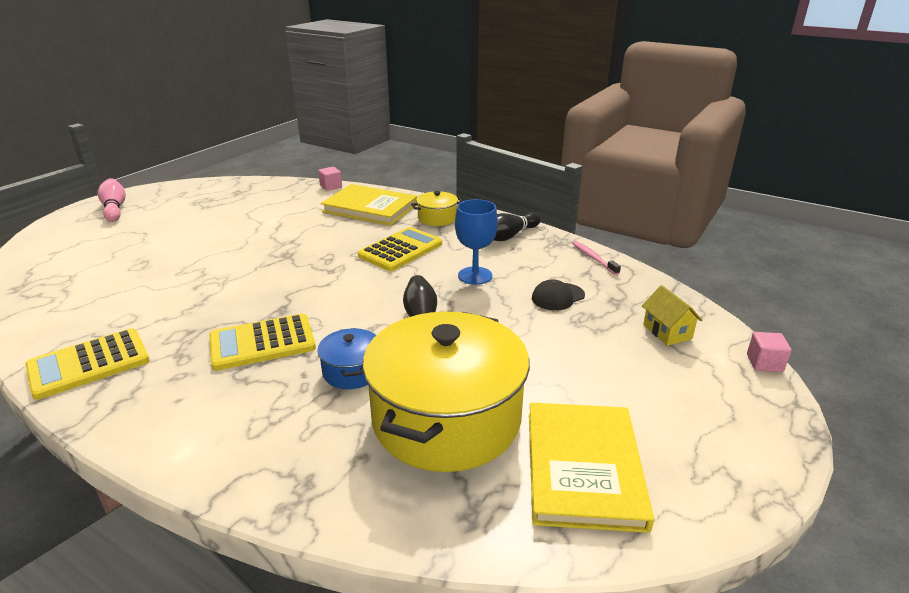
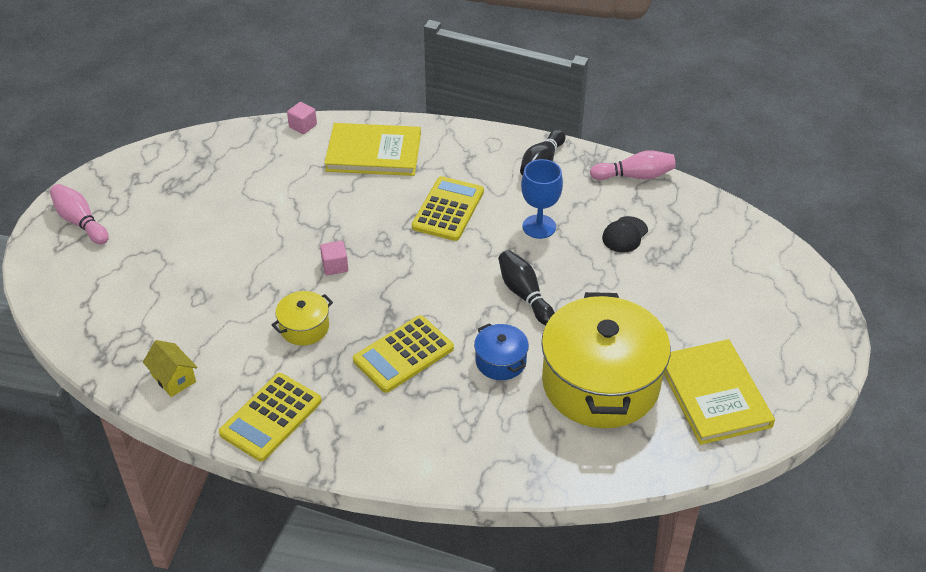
camera: 20 degrees left, 15 degrees up
(437, 218) = (455, 153): yellow pot -> yellow pot (304, 327)
(593, 258) = (635, 176): pink toothbrush -> pink bowling pin
(667, 332) = (728, 252): yellow house -> yellow house (173, 378)
(764, 363) = (809, 265): pink cube -> pink cube (335, 266)

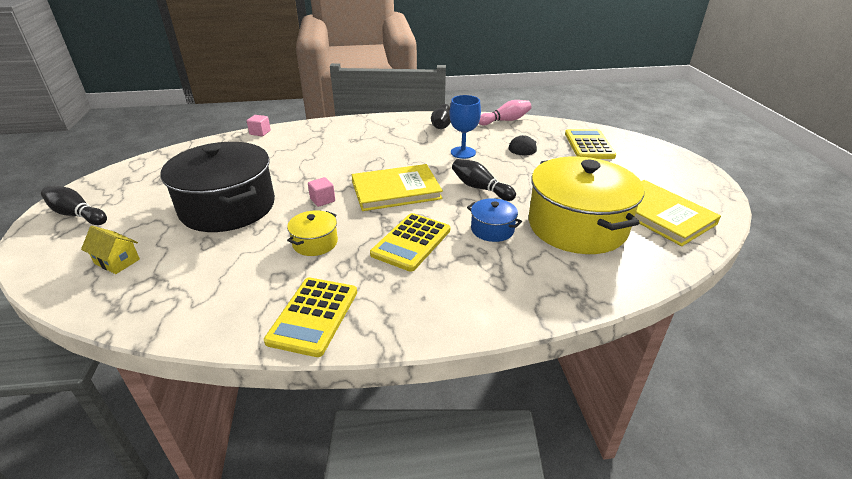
camera: 20 degrees left, 10 degrees down
(80, 222) = (77, 215): pink bowling pin -> black bowling pin
(173, 378) = (199, 308): yellow house -> yellow house (117, 261)
(231, 250) = (228, 207): none -> black pot
(373, 153) = (320, 137): yellow book -> yellow book (396, 190)
(448, 209) = (392, 155): yellow calculator -> yellow calculator (589, 145)

